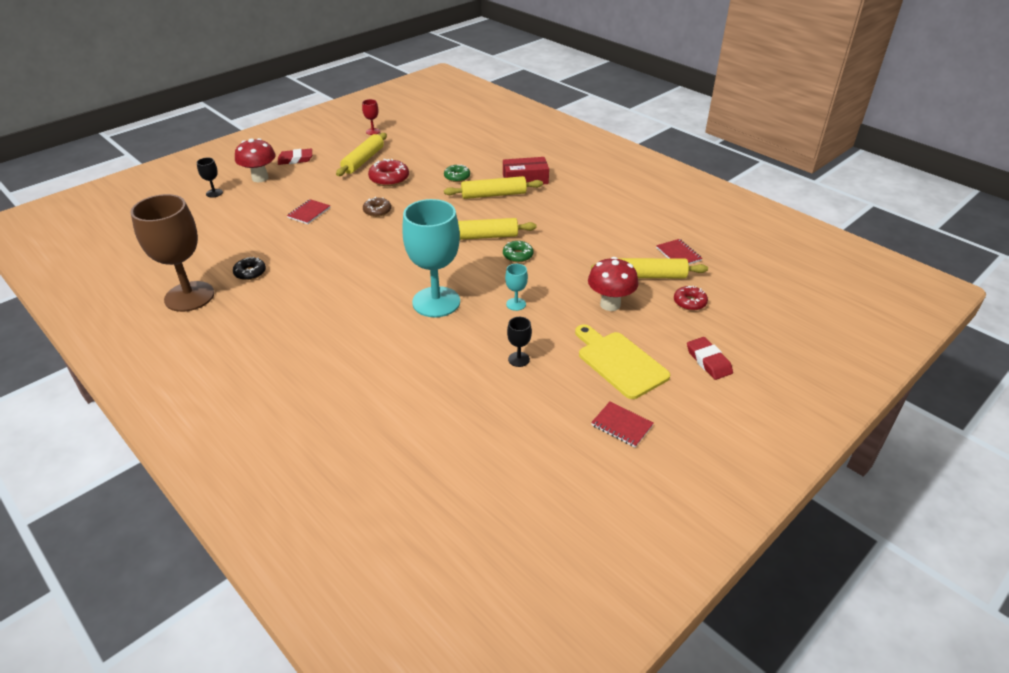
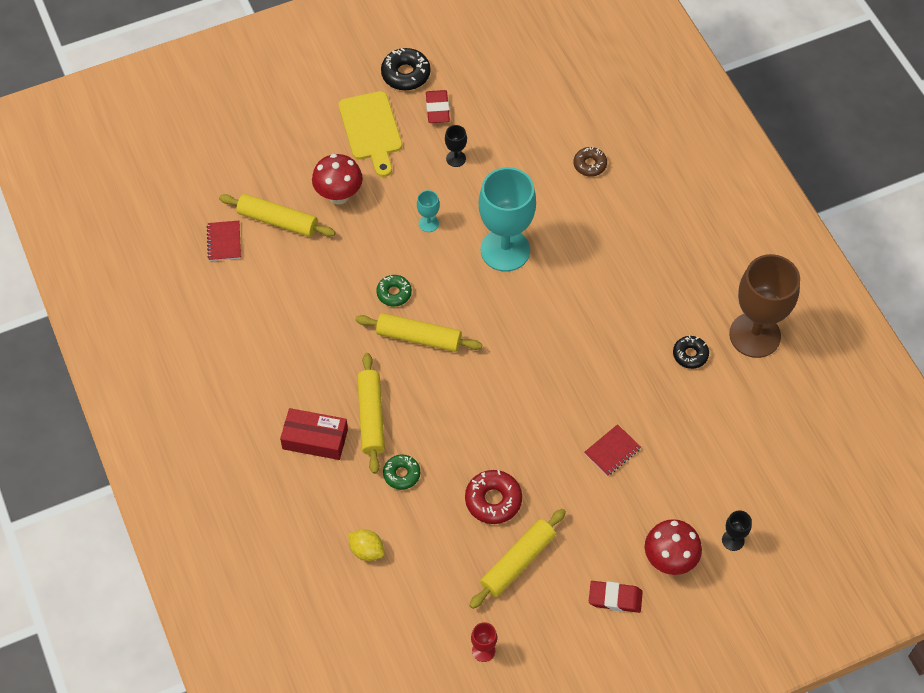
camera: 160 degrees left, 20 degrees up
(377, 211) = (527, 428): brown donut -> brown donut (590, 165)
(461, 148) = (367, 550): none -> yellow lemon
(493, 195) = (371, 417): yellow rolling pin -> yellow rolling pin turned 75 degrees clockwise
(621, 425) = (405, 74): red notebook -> black donut
(689, 302) = (262, 175): red donut -> none
(708, 361) = (295, 108): red eraser -> red eraser (437, 109)

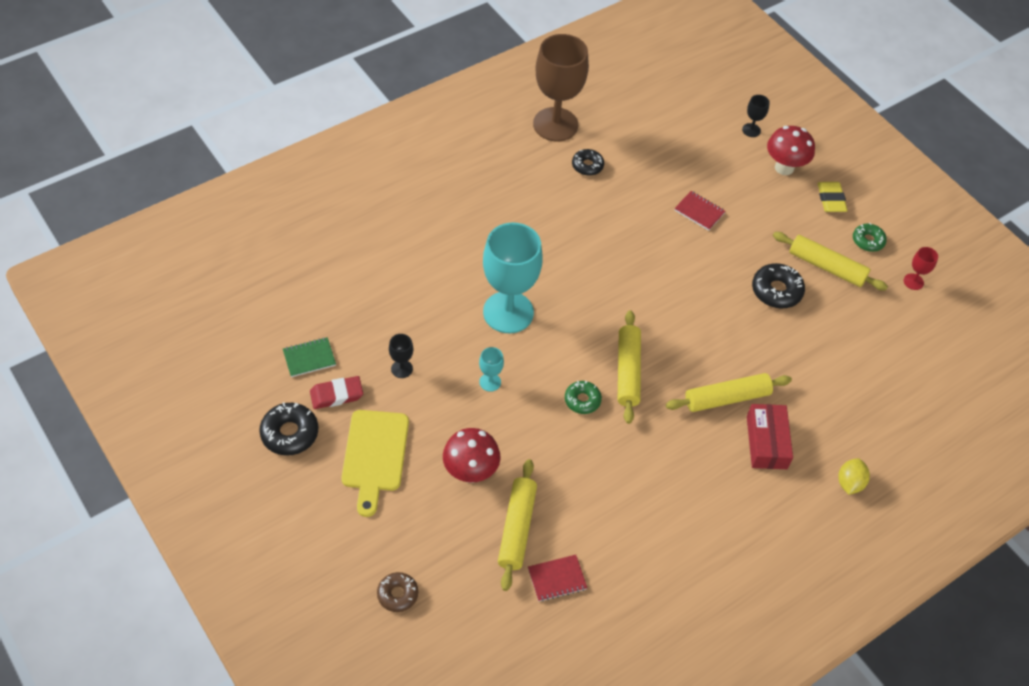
camera: 105 degrees left, 5 degrees down
(367, 550) = (861, 380): yellow lemon -> yellow lemon (849, 483)
(371, 130) = (374, 455): yellow cutting board -> yellow cutting board turned 120 degrees clockwise
(401, 474) = (777, 364): green donut -> green donut (868, 241)
(480, 93) = (309, 358): none -> green notebook
(493, 500) = (776, 291): red donut -> black donut
(590, 165) = (391, 254): brown donut -> brown donut (397, 594)
(615, 598) = (831, 199): red eraser -> yellow eraser

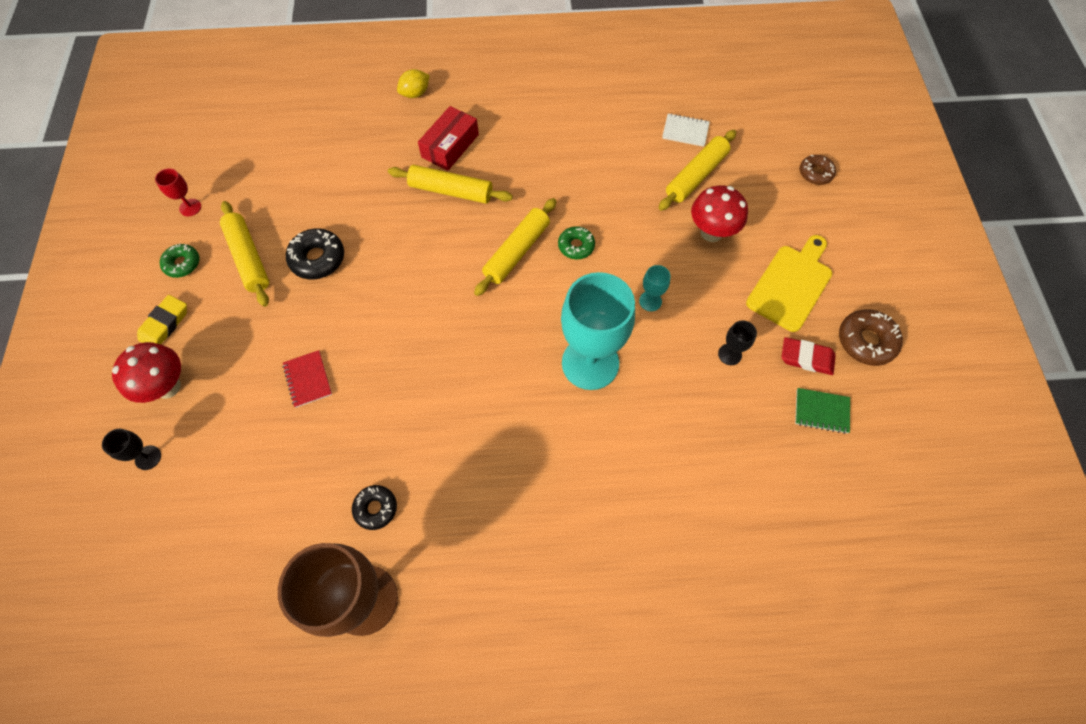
camera: 145 degrees left, 10 degrees up
(290, 433) = (866, 341): black donut -> brown donut
(557, 579) = (685, 131): red notebook -> white notebook

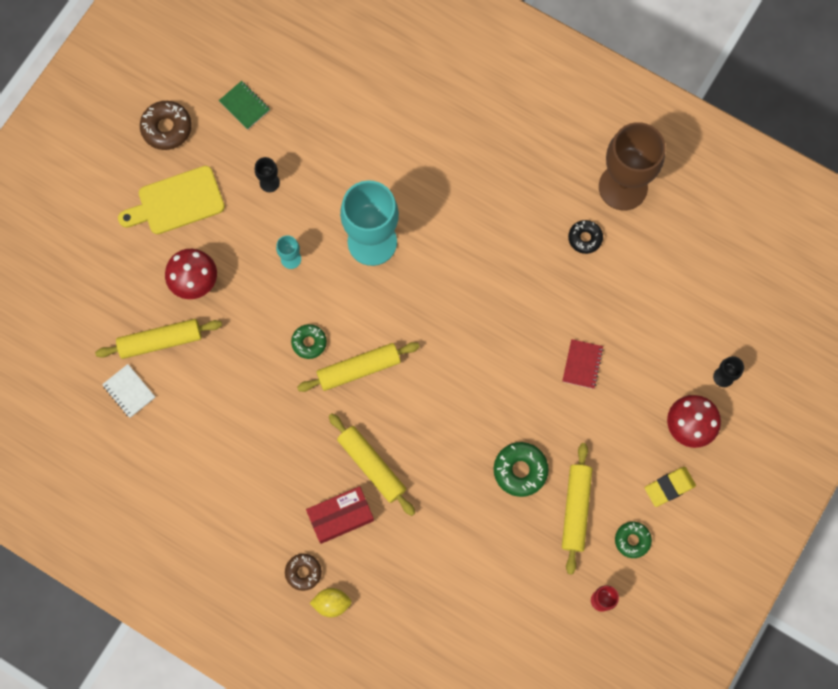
camera: 145 degrees left, 10 degrees up
(317, 259) = (520, 470): black donut -> green donut
(806, 358) = (219, 145): red eraser -> none
(815, 173) = (64, 277): brown donut -> brown donut (303, 572)

